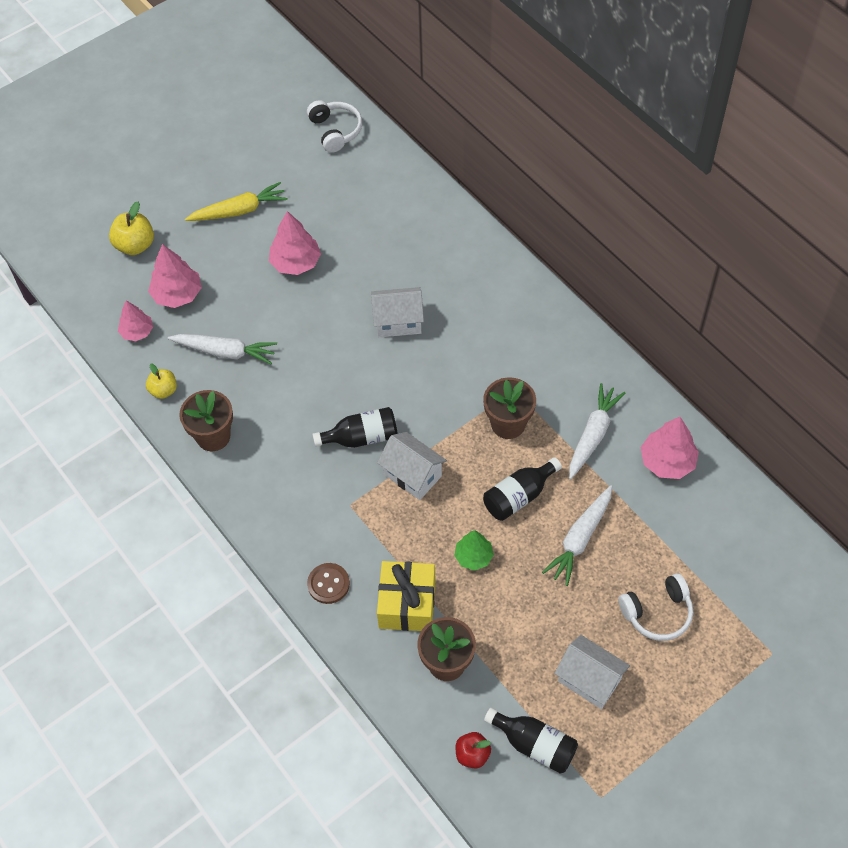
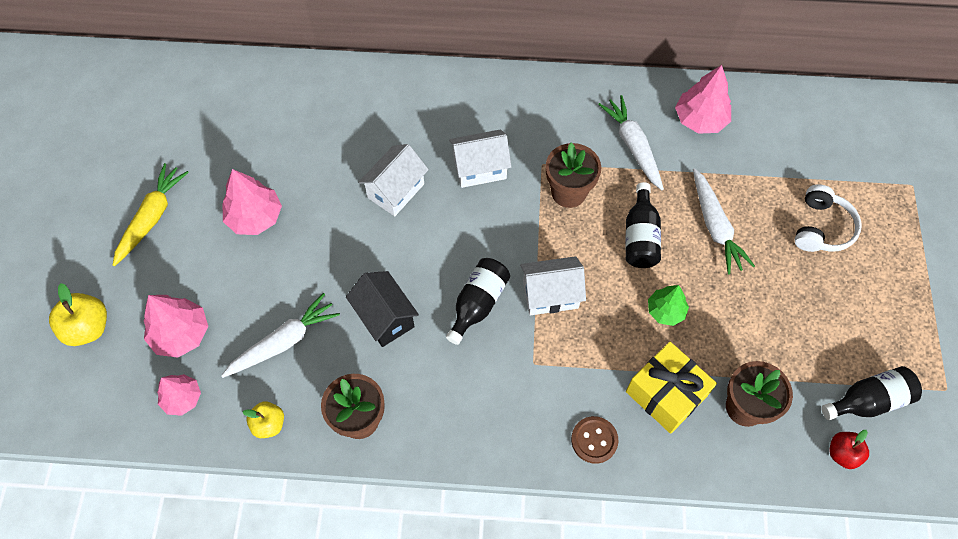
camera: 50 degrees left, 5 degrees up
(297, 392) = (385, 317): none -> black house
(335, 131) = (159, 87): white headphones -> none
(589, 680) = (842, 318): white house -> white house (480, 169)

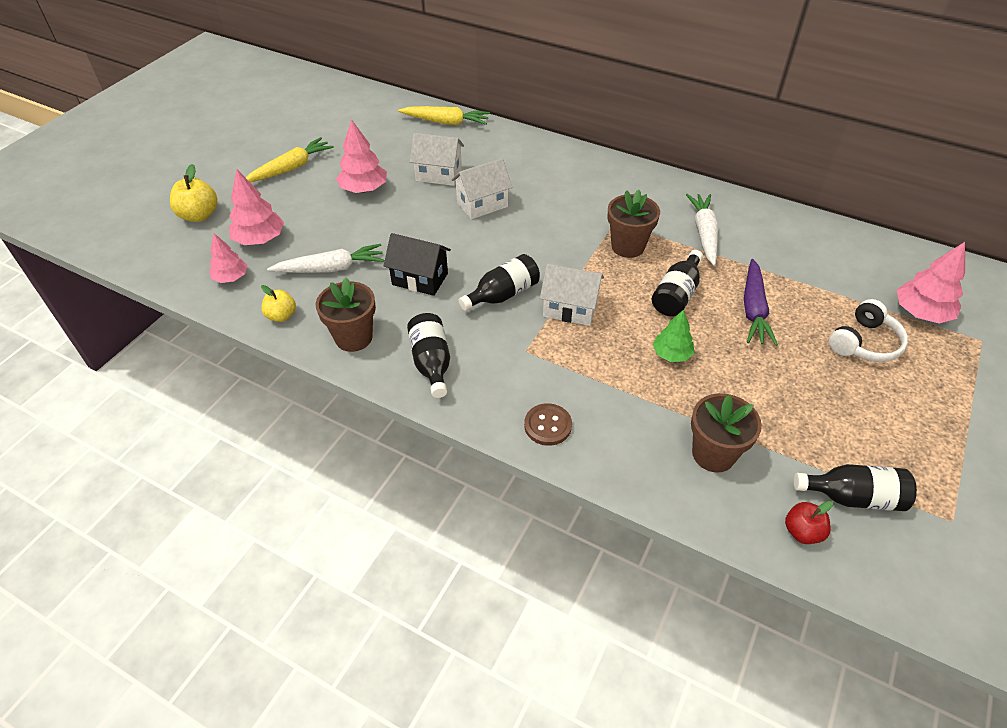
camera: 25 degrees right, 15 degrees down
(292, 81) = (446, 122): none -> yellow carrot
(385, 317) = (420, 279): black house -> black house turned 60 degrees counterclockwise
(452, 416) = (431, 363): none -> black bottle
(480, 169) = (560, 210): white house -> white house (439, 174)
(666, 394) = (637, 415): yellow gift -> none
(700, 119) = (777, 233): pink tree -> pink tree (921, 313)
(715, 226) = (753, 309): white carrot -> purple carrot

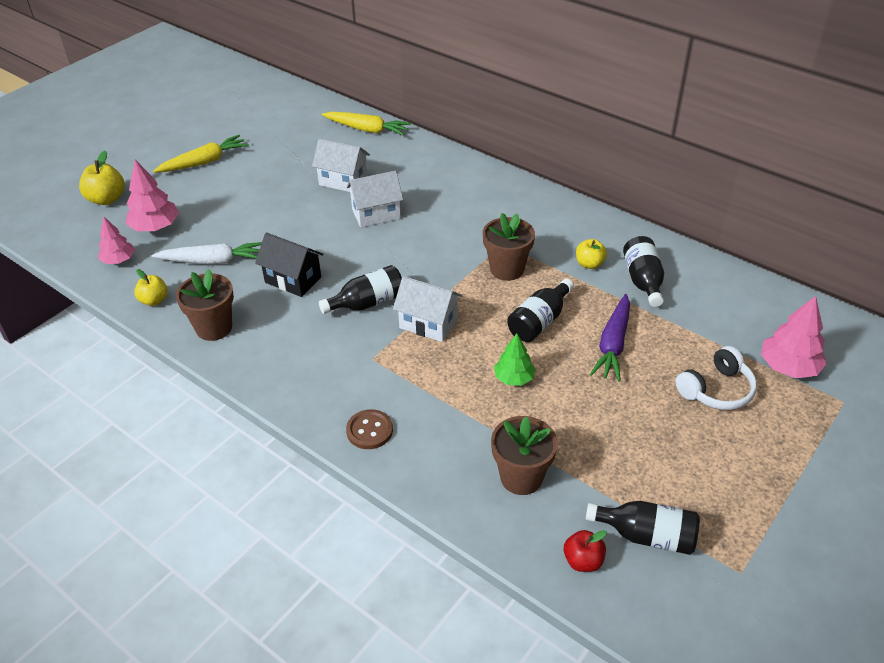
camera: 10 degrees right, 5 degrees down
(364, 189) = (267, 188): pink tree -> none
(431, 363) = (279, 359): black bottle -> black bottle (643, 281)
(704, 233) = (589, 264): white carrot -> yellow apple

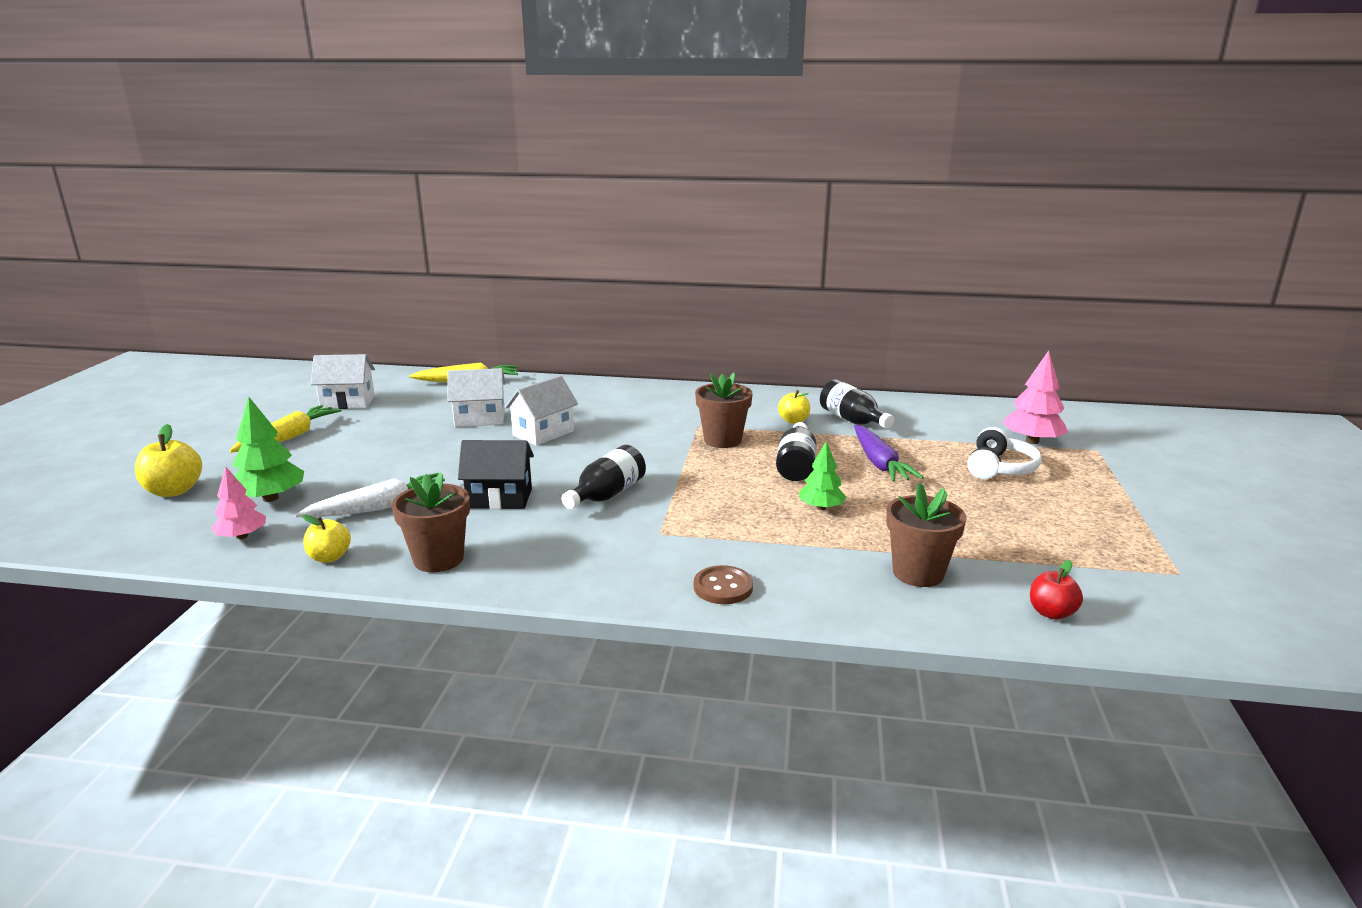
camera: 30 degrees left, 20 degrees down
(155, 227) = (270, 498): pink tree -> green tree
(428, 323) = (690, 493): white house -> white house (347, 402)
(646, 535) = (1077, 576): black bottle -> none

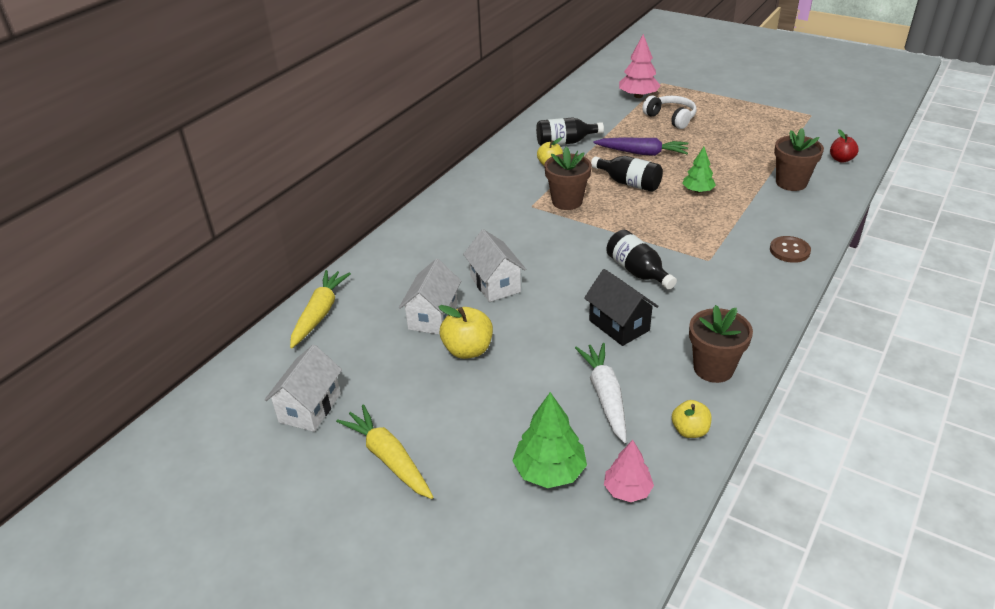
camera: 65 degrees left, 15 degrees up
(174, 491) = (490, 553): yellow apple -> yellow apple (468, 350)
(499, 498) = (619, 325): black house -> black house turned 60 degrees counterclockwise

